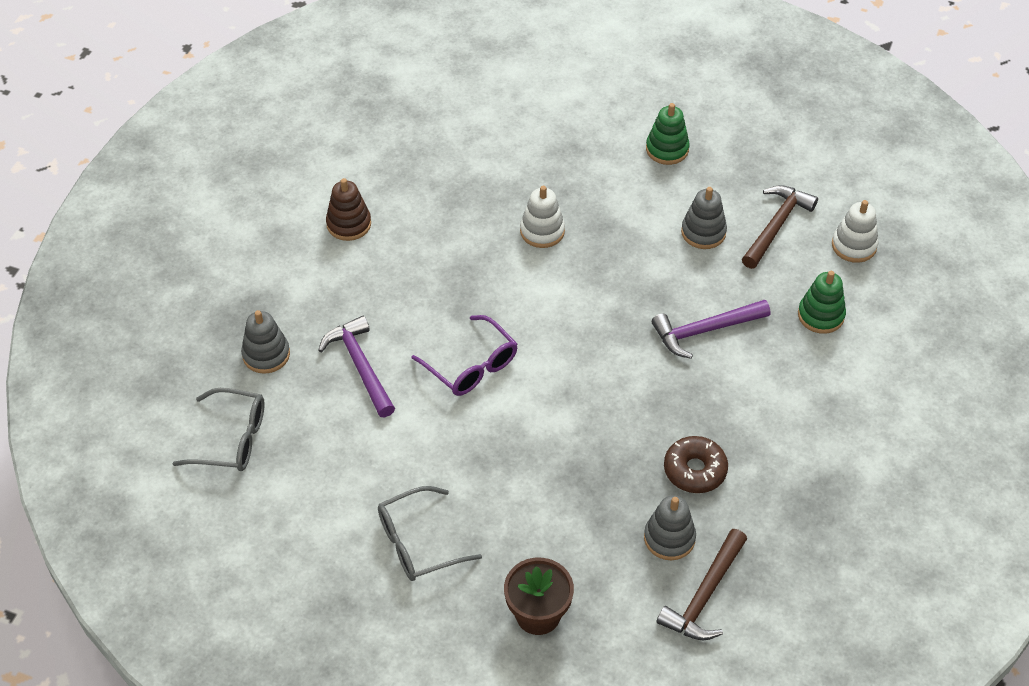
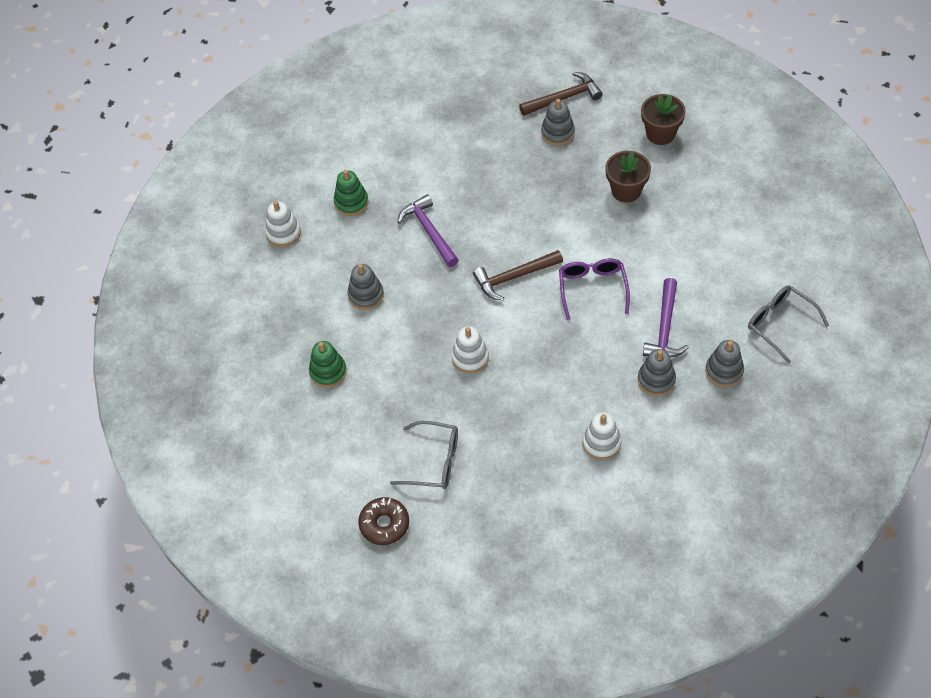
camera: 140 degrees left, 5 degrees up
(333, 308) = (656, 380): none -> grey stacking toy
(349, 224) = (601, 443): brown stacking toy -> white stacking toy
(419, 543) = (701, 202): grey glasses -> grey glasses (433, 461)
(522, 506) = (626, 190): none -> brown flower pot
(695, 470) = (511, 158): brown donut -> brown donut (384, 524)
(705, 331) = (429, 231): purple hammer -> purple hammer turned 135 degrees counterclockwise
(776, 225) = (316, 273): brown hammer -> brown hammer (514, 277)

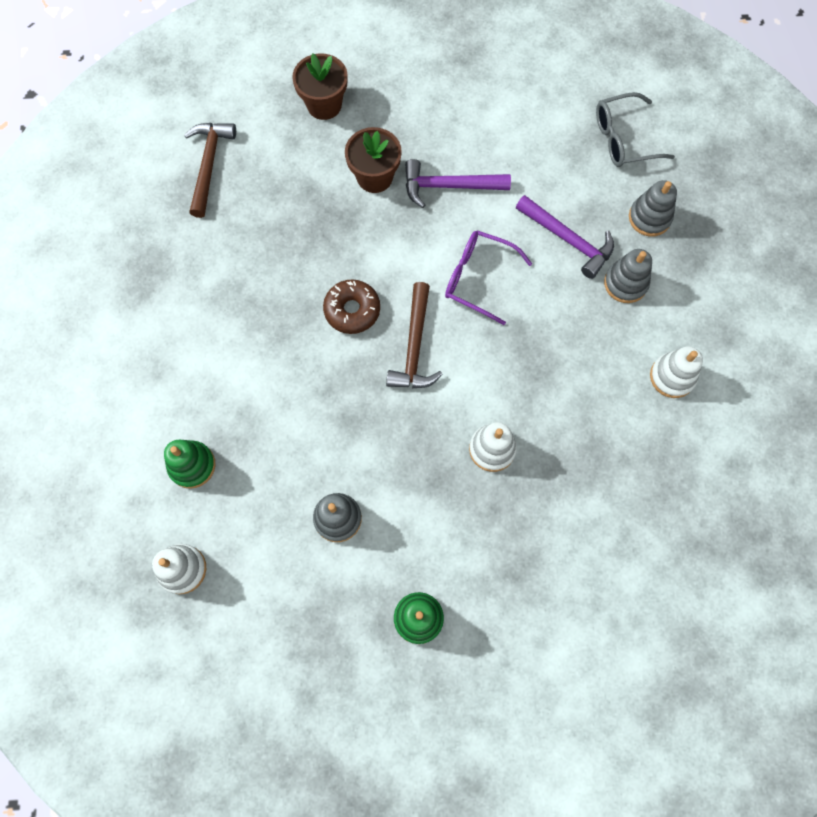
camera: 65 degrees left, 15 degrees up
(384, 524) = (658, 658): brown donut -> brown donut (352, 310)
(429, 231) = (293, 401): purple hammer -> purple hammer (449, 186)
(433, 461) = (604, 560): grey glasses -> none
(557, 133) = (252, 197): grey stacking toy -> none

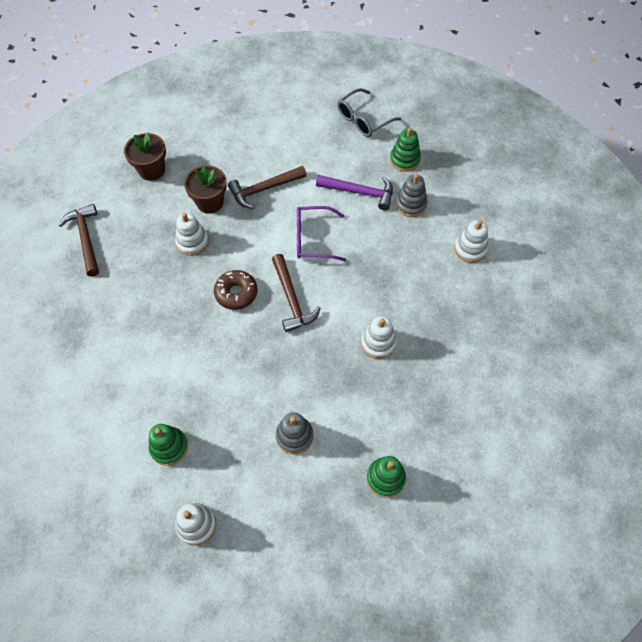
camera: 25 degrees left, 10 degrees down
(330, 221) = (192, 242): none -> white stacking toy
(449, 186) = (264, 189): purple hammer -> brown hammer
(649, 218) = (404, 160): grey stacking toy -> green stacking toy

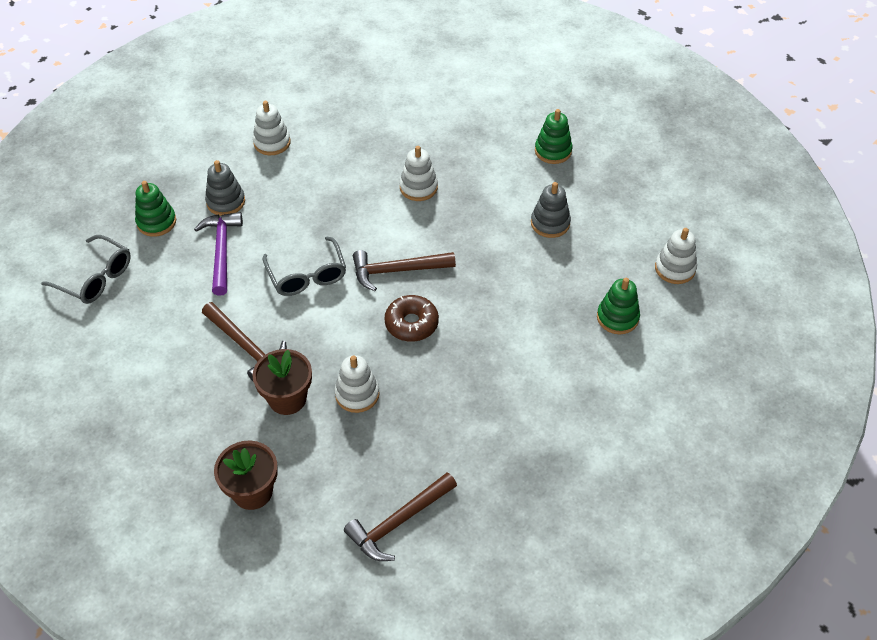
camera: 110 degrees left, 10 degrees down
(292, 299) = (397, 271): brown hammer -> brown hammer turned 150 degrees counterclockwise
(313, 239) = (307, 275): purple glasses -> grey glasses

